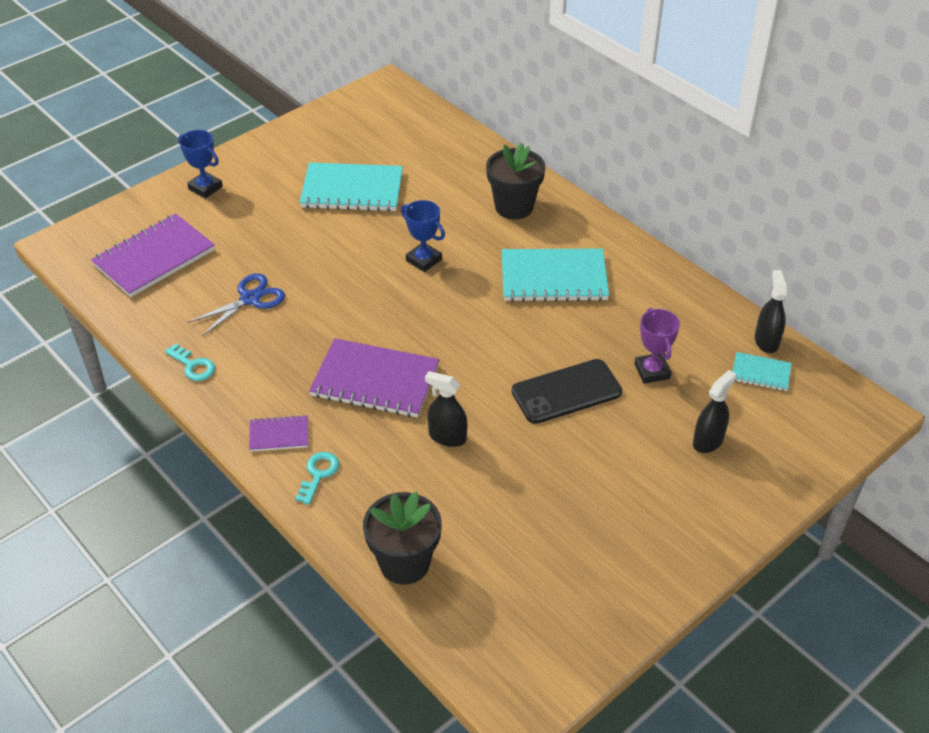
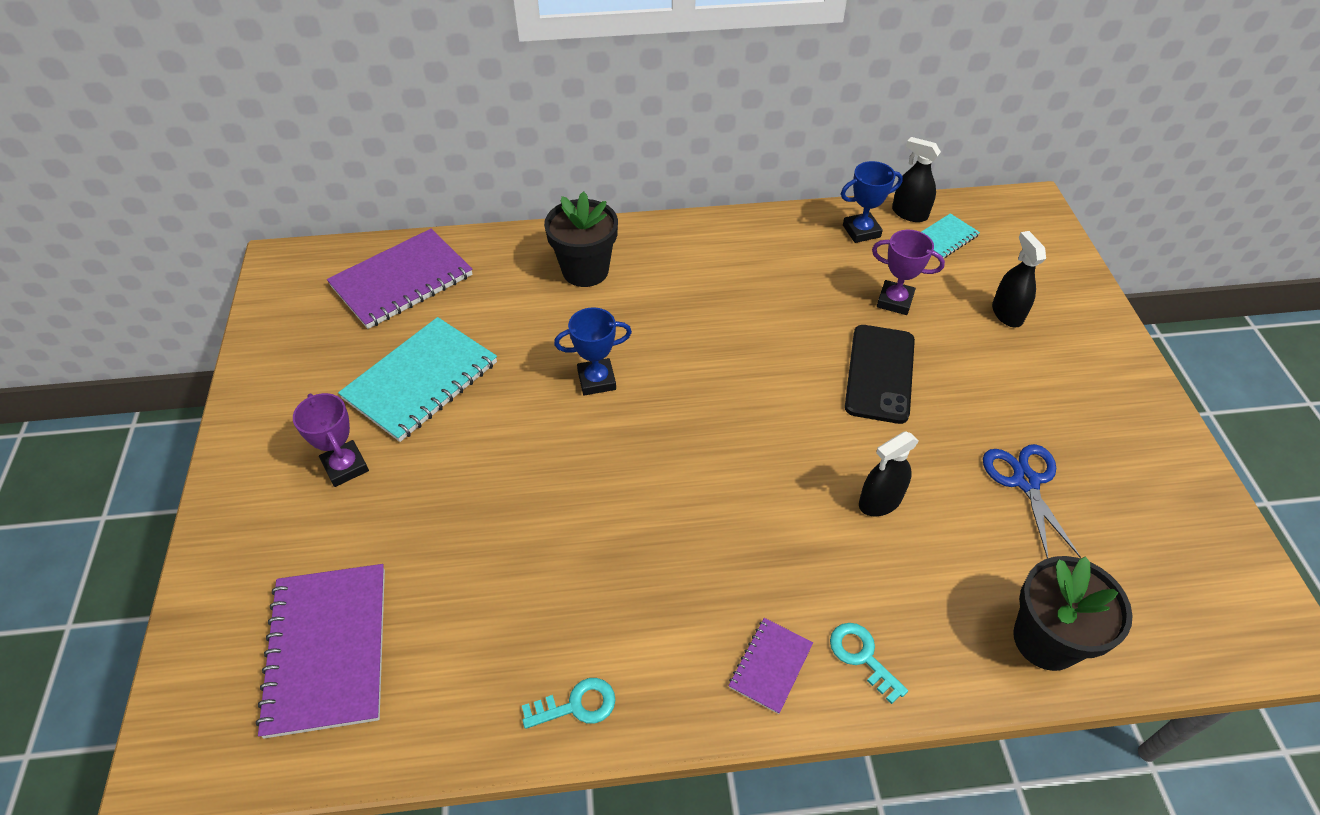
camera: 55 degrees left, 5 degrees up
(205, 188) = (256, 521): blue trophy -> blue trophy (861, 231)
(250, 299) = (510, 577): blue scissors -> blue scissors (1026, 481)
(266, 197) = (345, 466): none -> purple trophy
(375, 381) = (750, 522): purple notebook -> purple notebook (402, 281)
(553, 278) = (715, 298): turquoise notebook -> none

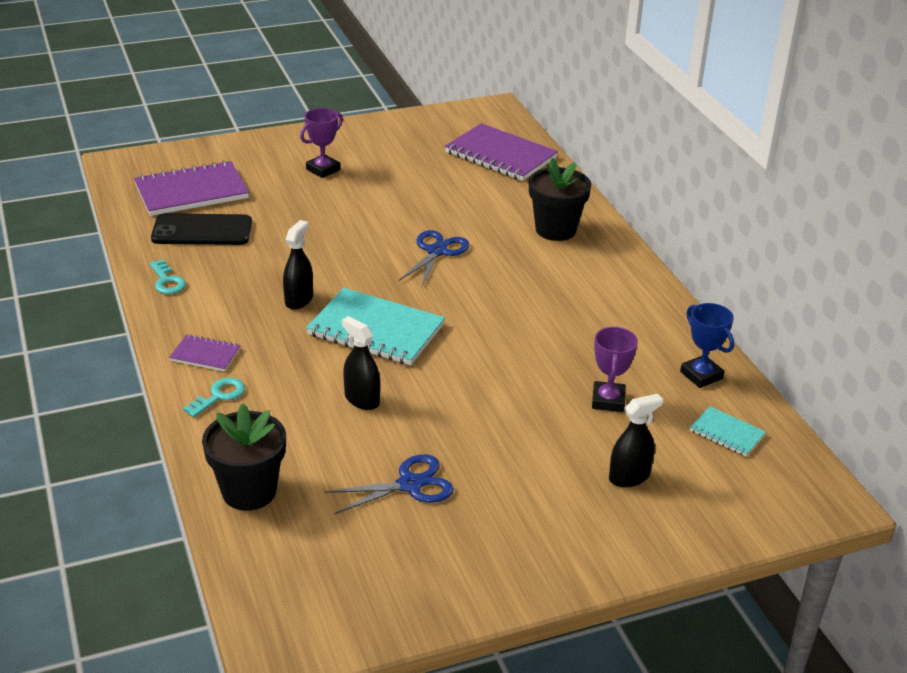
camera: 75 degrees right, 15 degrees down
(421, 381) = (406, 181): turquoise notebook -> turquoise notebook (376, 330)
(596, 380) = (437, 251): blue trophy -> blue scissors
(880, 373) = (506, 394): black phone -> black phone (202, 231)
(909, 213) = (751, 407): black spray bottle -> black spray bottle (299, 300)

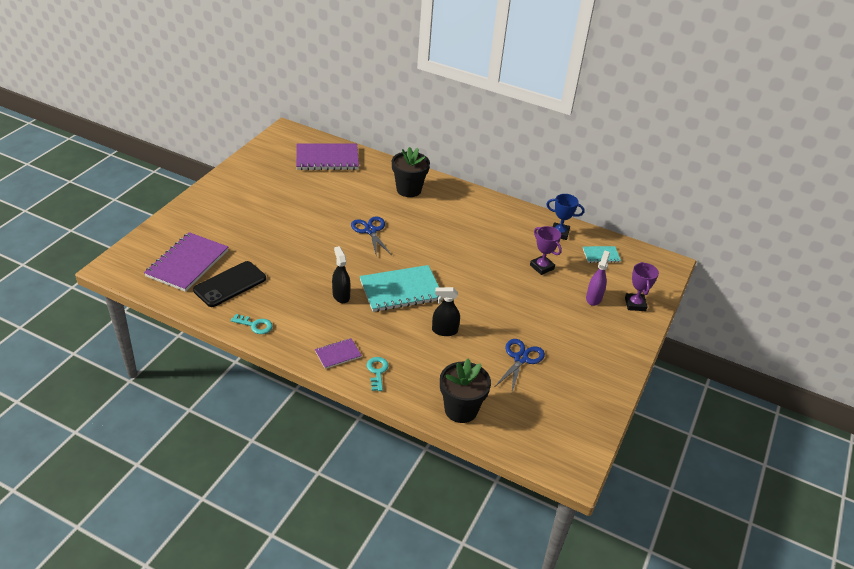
camera: 45 degrees left, 5 degrees up
(323, 169) = (245, 212): purple trophy -> purple trophy (635, 304)
(629, 477) = (593, 298): black spray bottle -> purple spray bottle

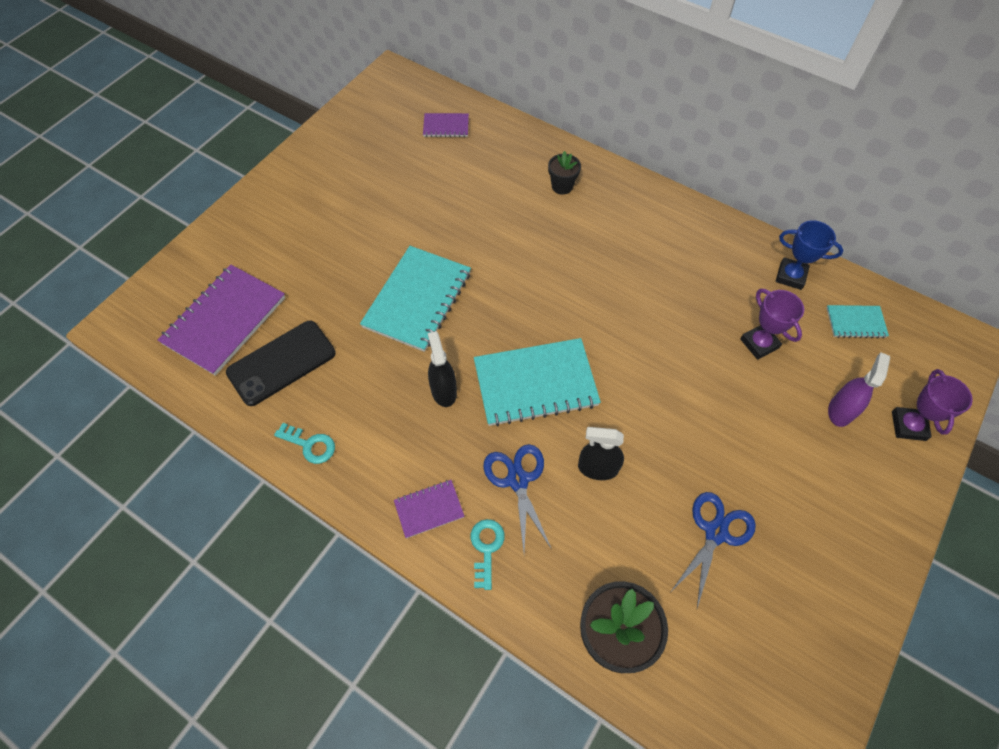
camera: 10 degrees right, 20 degrees up
(318, 250) = (417, 300): none -> turquoise notebook
(327, 159) = (446, 126): purple notebook -> purple notebook, size x0.50
(370, 231) = (499, 264): blue scissors -> blue scissors (518, 480)
(409, 190) = (562, 186): black flower pot -> black flower pot, size x0.57

